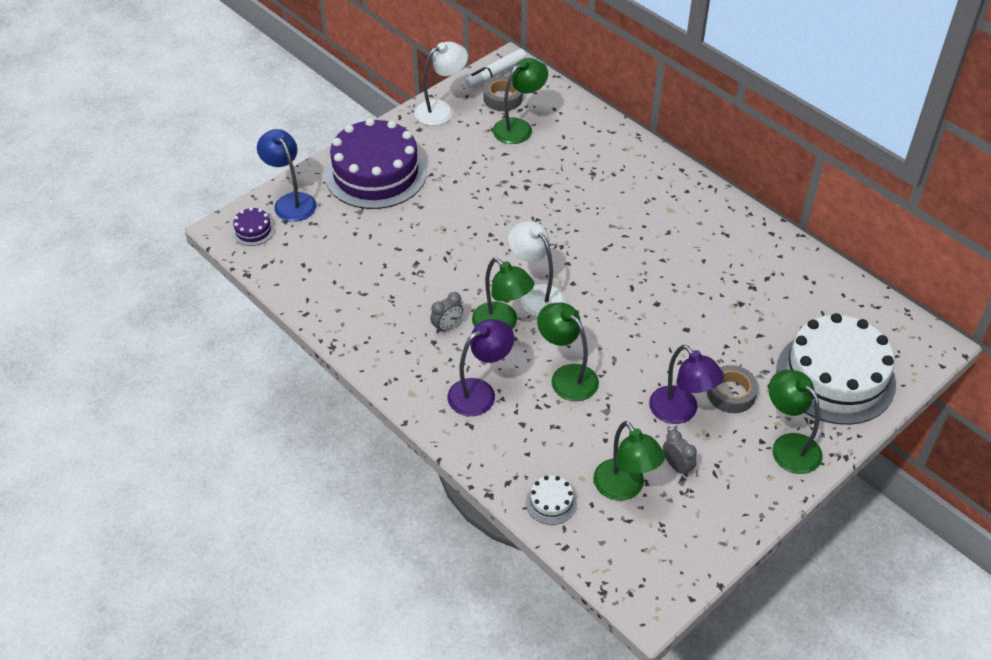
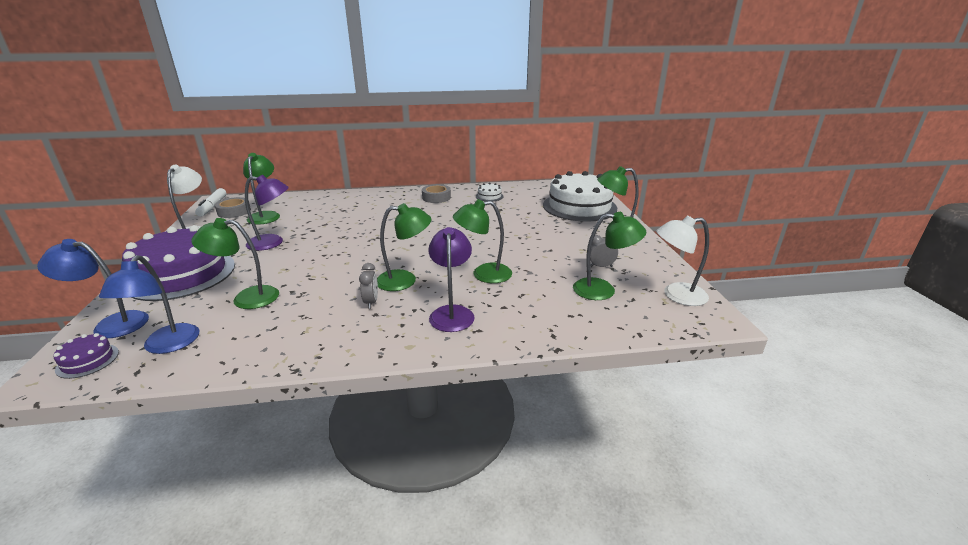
camera: 55 degrees left, 20 degrees down
(297, 254) = (166, 346): none -> blue lamp
(383, 244) = (246, 298): none -> green lamp
(536, 295) = (400, 259): white lamp -> white lamp (676, 295)
(551, 502) = (590, 323): white cake -> white cake (489, 196)
(680, 412) = (558, 250): purple lamp -> purple lamp (272, 243)
(731, 393) = (561, 232): grey tape -> grey tape (436, 197)

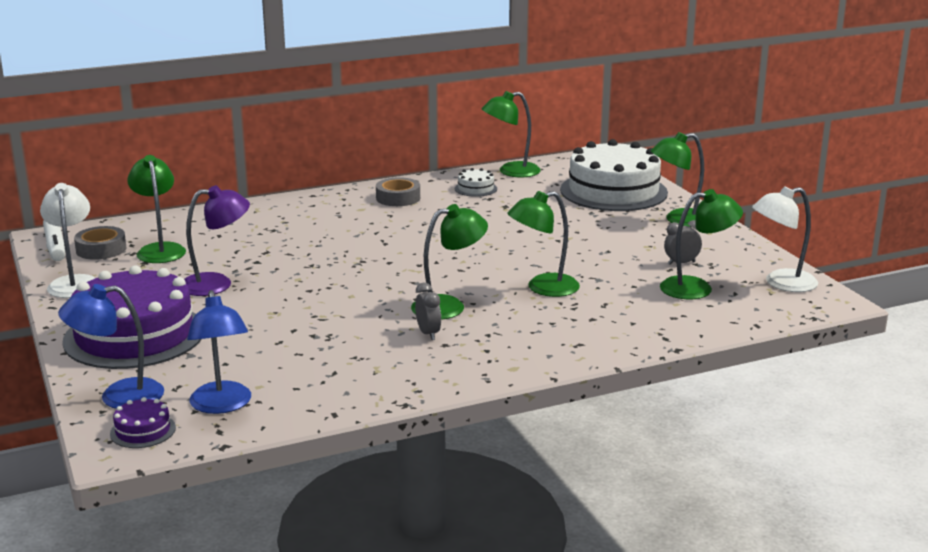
camera: 15 degrees left, 5 degrees down
(246, 298) = (262, 349): green lamp -> green lamp (511, 171)
(452, 313) = (536, 332): purple lamp -> none

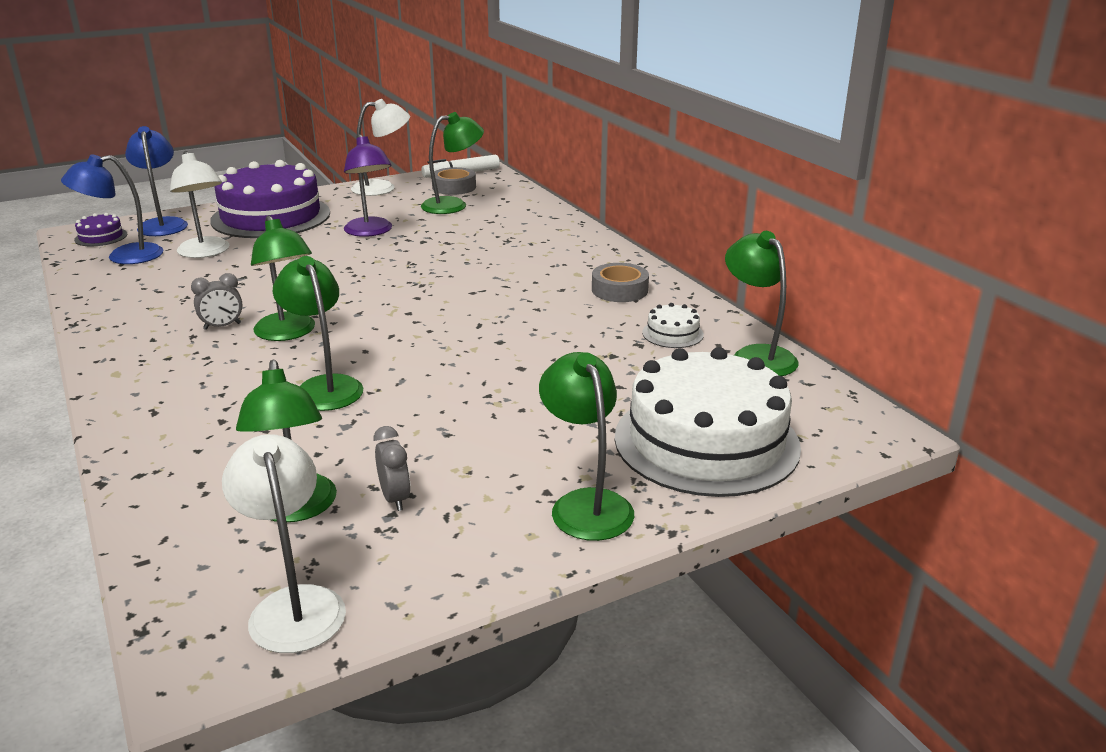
camera: 85 degrees right, 5 degrees up
(234, 360) = (206, 252): none -> white lamp

